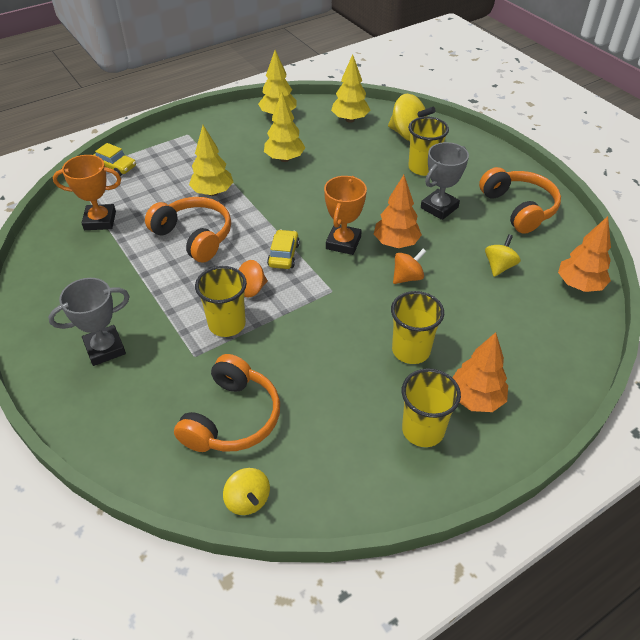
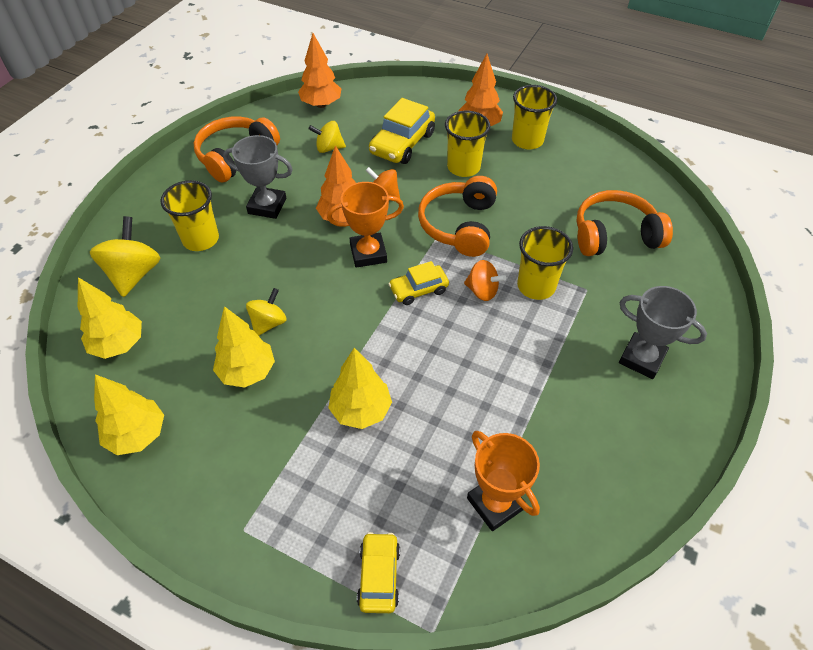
camera: 120 degrees left, 5 degrees up
(194, 236) = (448, 381): orange headphones -> orange headphones (459, 225)
(247, 500) = (659, 197): yellow spinning top -> yellow spinning top (269, 323)
(478, 320) = (402, 143): none -> yellow car

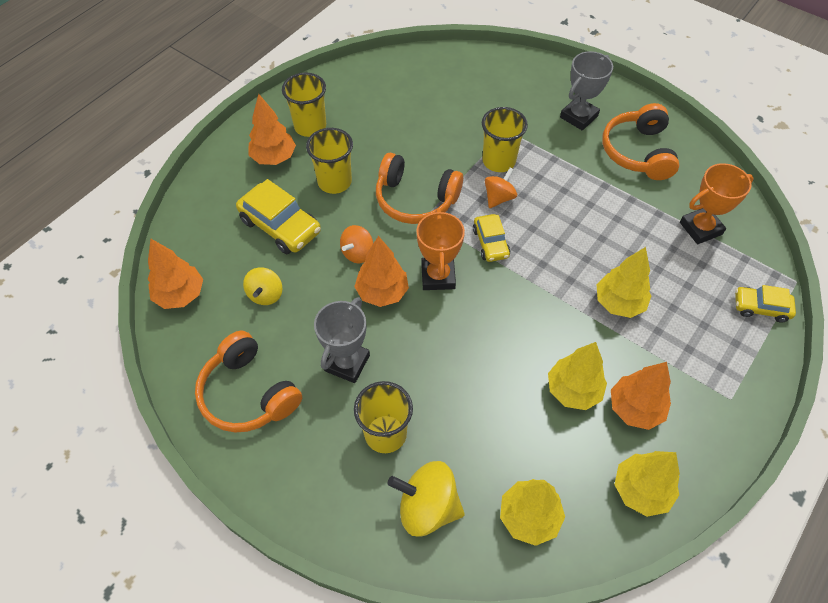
camera: 80 degrees left, 5 degrees up
(228, 428) = (635, 408): none -> orange tree
(269, 323) = (516, 369): yellow spinning top -> none
(614, 235) = (450, 98): orange headphones -> orange headphones (637, 152)

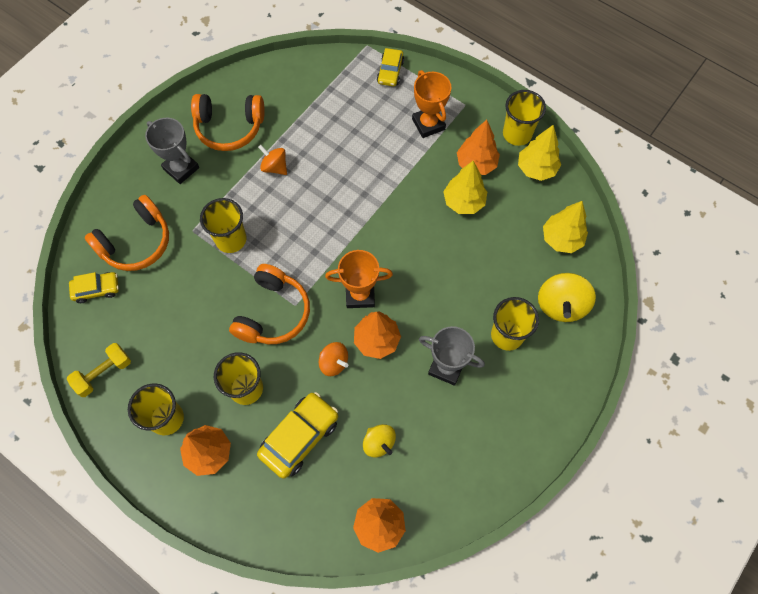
camera: 90 degrees left, 10 degrees up
(248, 393) = (478, 447): orange headphones -> orange headphones (136, 242)
(266, 294) = (379, 443): yellow spinning top -> yellow spinning top turned 45 degrees clockwise
(356, 81) = (104, 373): none -> yellow dumbbell
(490, 243) = (325, 251): yellow car -> yellow car (97, 289)
(499, 198) = (275, 242): orange spinning top -> orange spinning top (274, 167)
(618, 303) = (386, 162): yellow tree -> none
(696, 467) = (517, 134): none -> yellow cup
(700, 228) = (315, 96): orange trophy -> orange trophy (428, 124)

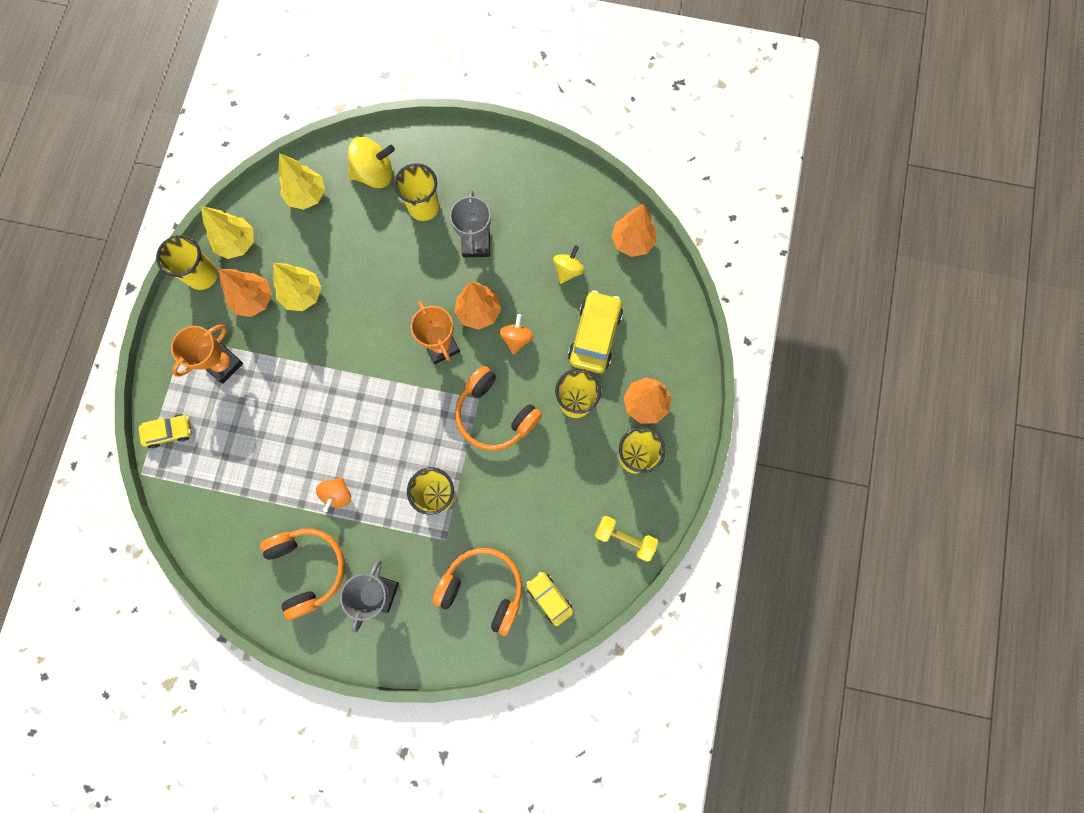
camera: 115 degrees left, 10 degrees up
(273, 313) = (495, 415): orange headphones -> orange headphones turned 135 degrees counterclockwise
(299, 437) = (594, 336): yellow car -> yellow car turned 90 degrees clockwise

